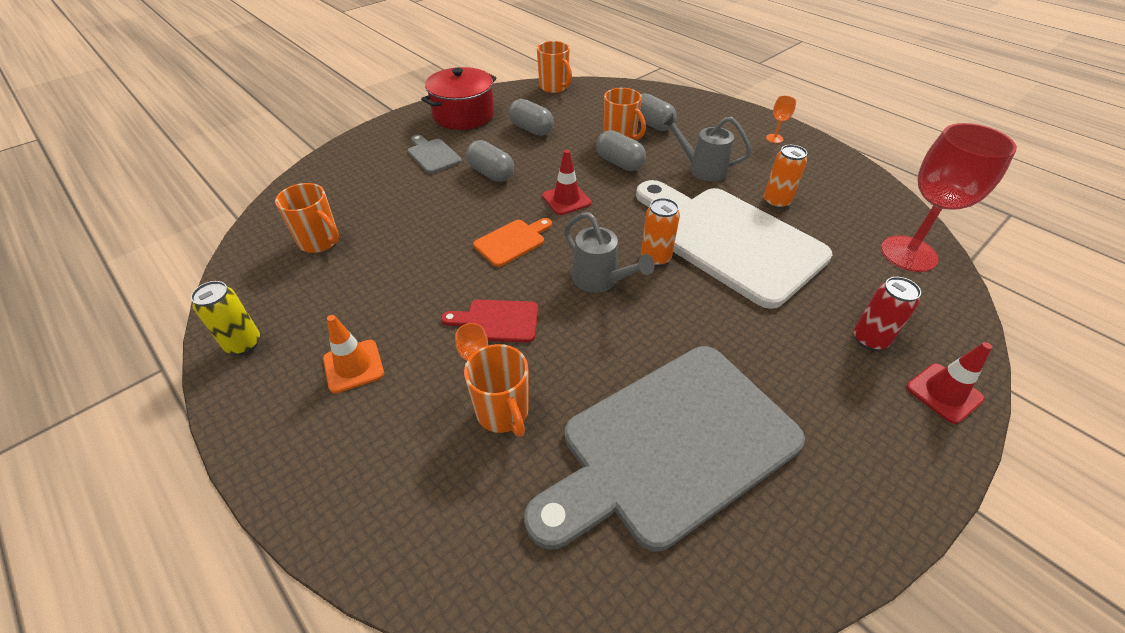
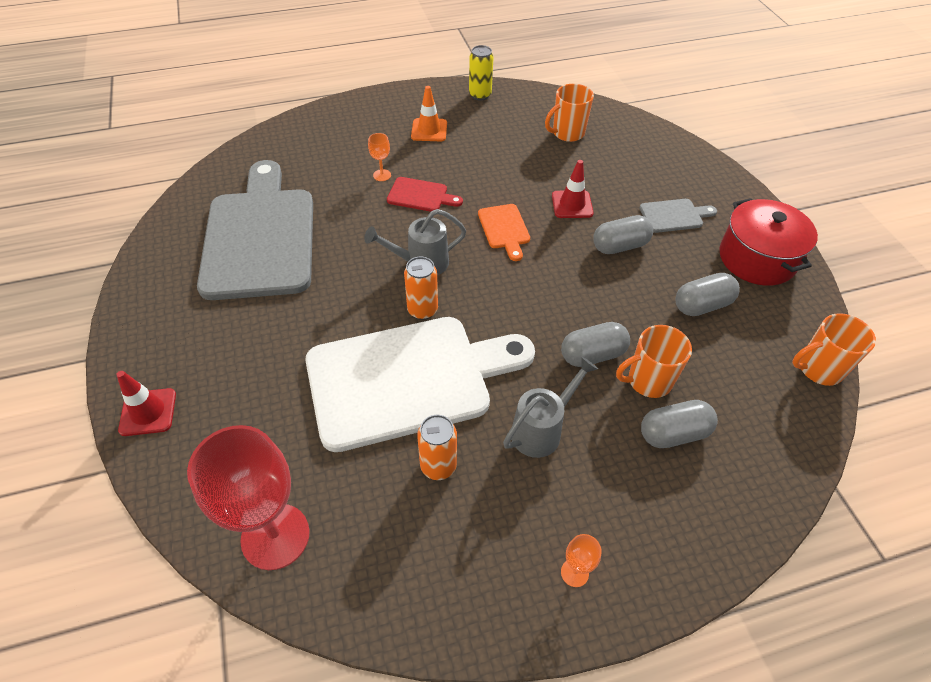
camera: 115 degrees right, 5 degrees up
(497, 321) = (420, 195): red cutting board -> red cutting board turned 75 degrees clockwise
(503, 413) = (344, 177): orange mug -> none
(566, 199) = (546, 284): red traffic cone -> red traffic cone (572, 204)
(869, 339) = (226, 403): red can -> none

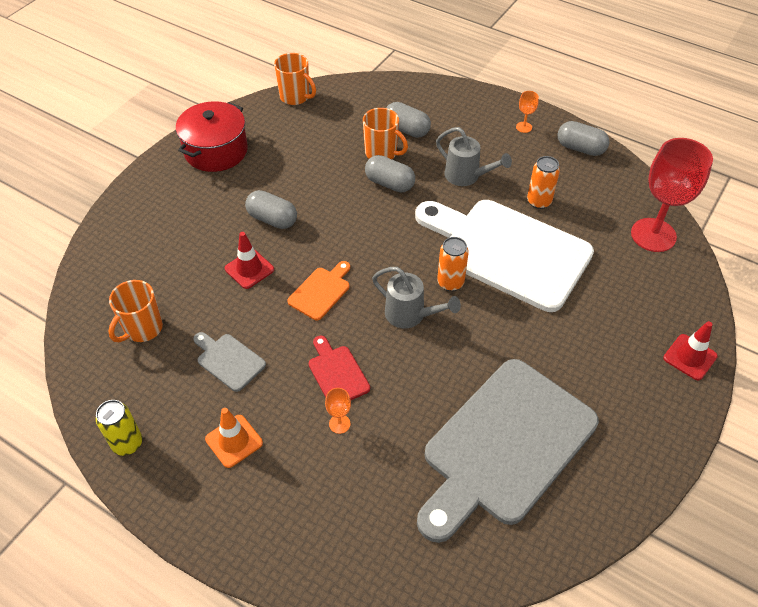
camera: 130 degrees left, 0 degrees up
(541, 430) = (466, 176): grey watering can -> grey watering can turned 150 degrees counterclockwise
(567, 133) = (142, 329): orange mug -> orange mug turned 105 degrees clockwise
(674, 216) = (206, 207): grey cutting board -> grey cutting board (228, 360)
(702, 305) = (291, 157): grey capsule -> grey capsule (580, 148)

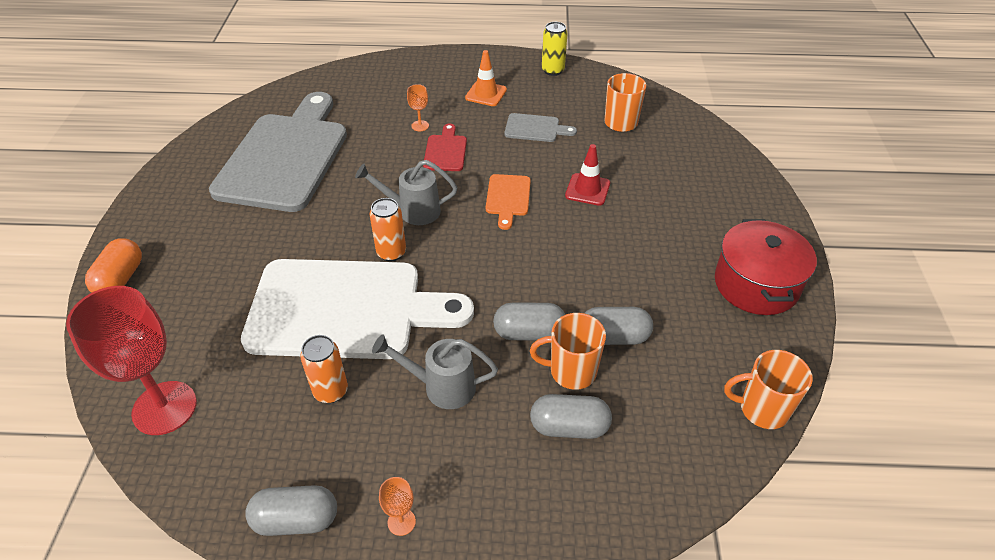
camera: 150 degrees right, 5 degrees down
(272, 219) = (614, 239): grey capsule -> grey capsule (613, 337)
(337, 373) = (445, 151): red cutting board -> red cutting board turned 120 degrees counterclockwise
(690, 357) = (120, 279): red traffic cone -> orange capsule

